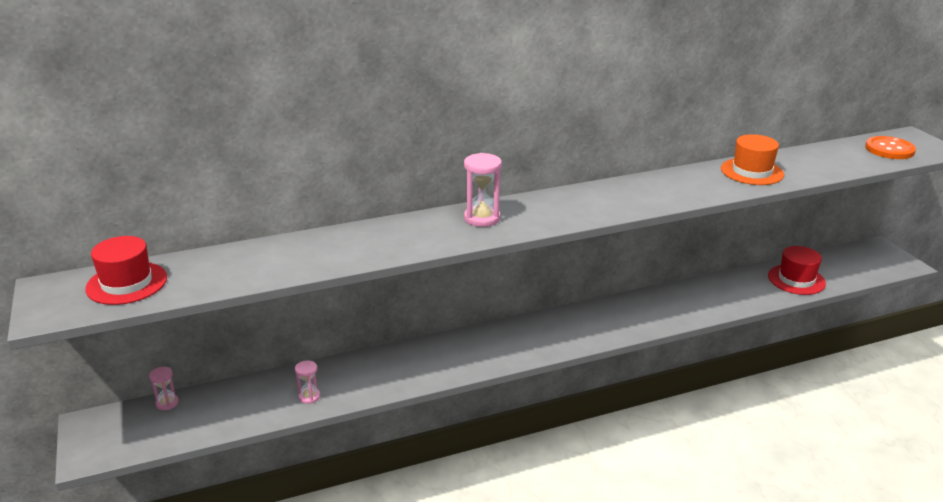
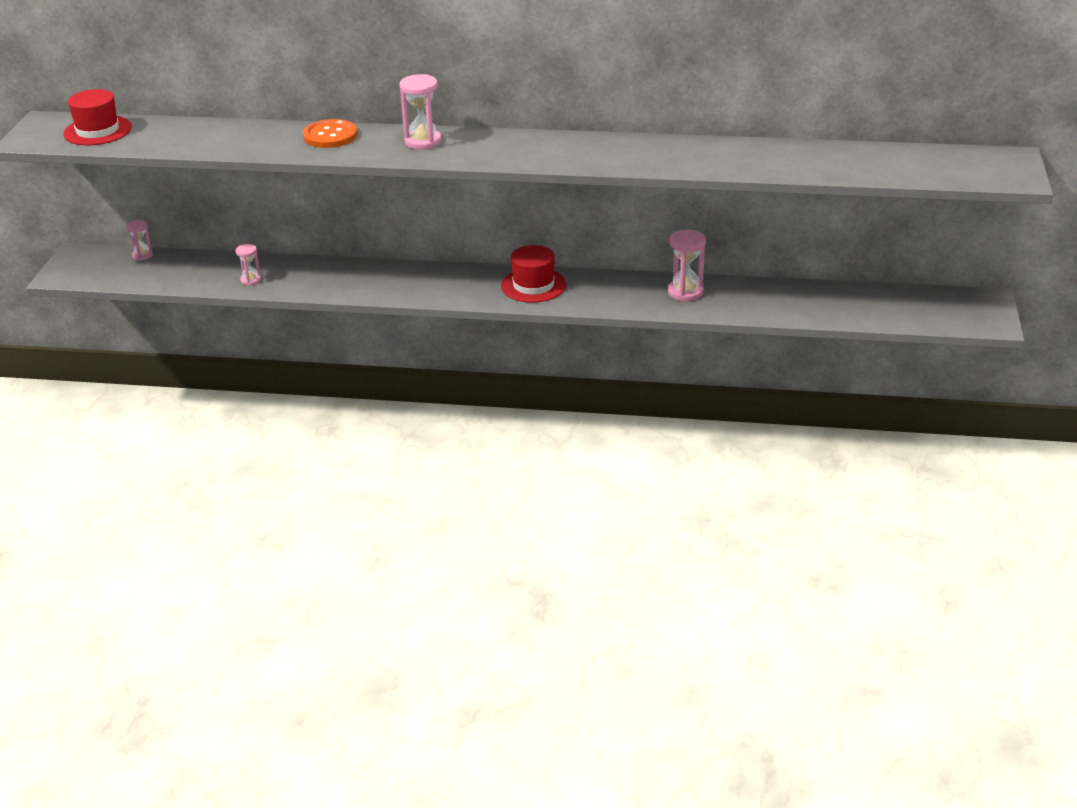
camera: 30 degrees right, 5 degrees up
(687, 298) = (685, 292): none -> pink hourglass
(752, 172) = (751, 155): orange hat -> none
(796, 279) = (833, 305): red hat -> red hat (533, 285)
(889, 149) = (955, 166): orange button -> orange button (330, 136)

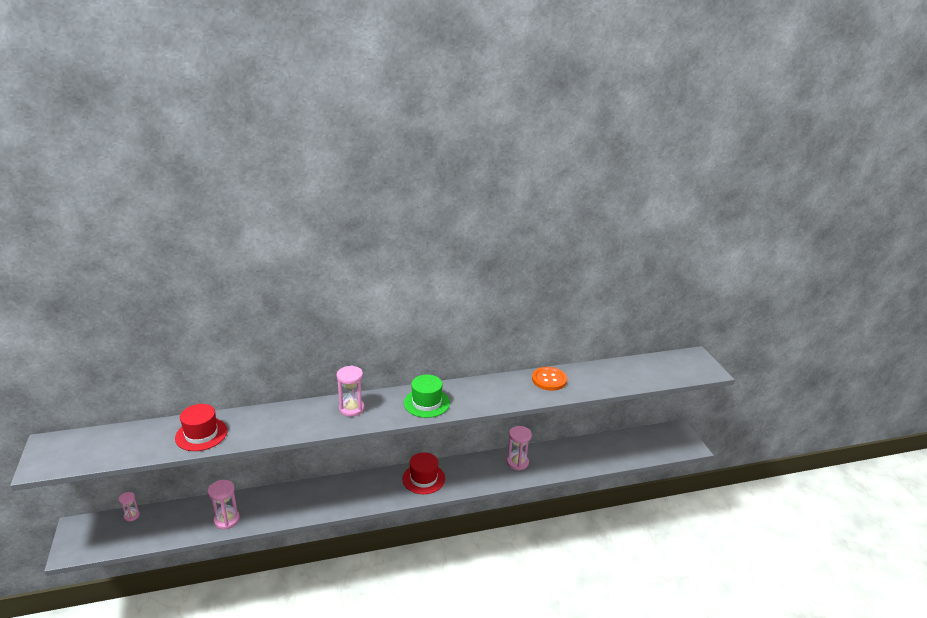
camera: 25 degrees left, 5 degrees down
(97, 131) = (98, 445): red hat -> red hat (201, 434)
(251, 280) = (227, 520): pink hourglass -> pink hourglass, size x1.67
(330, 136) = (283, 415): orange button -> orange button (549, 380)
(530, 150) = (426, 403): none -> green hat

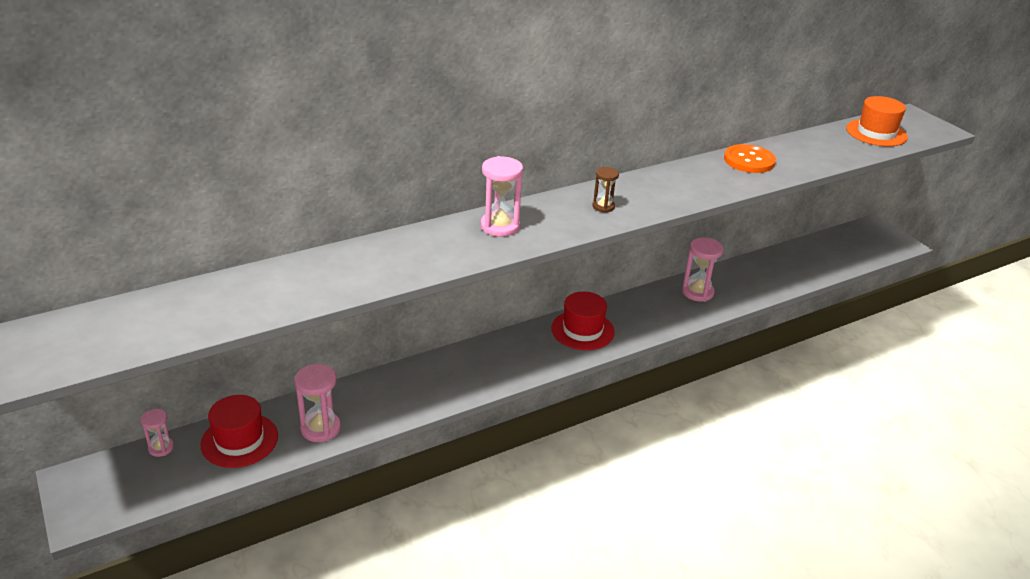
camera: 15 degrees left, 5 degrees up
(201, 434) = (287, 288): red hat -> red hat (239, 440)
(426, 403) = (603, 206): green hat -> brown hourglass
(658, 368) = (876, 133): none -> orange hat

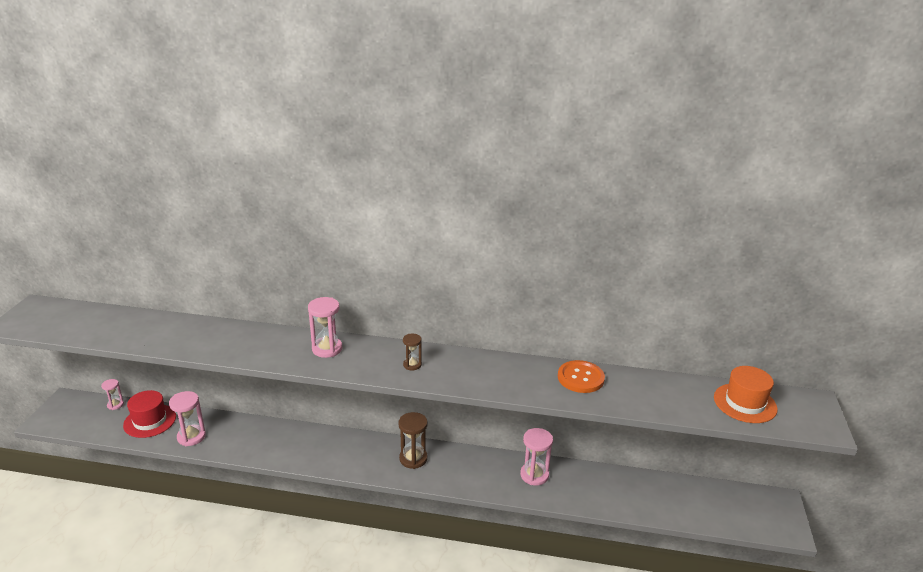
camera: 40 degrees right, 5 degrees down
(582, 330) = (413, 458): red hat -> brown hourglass

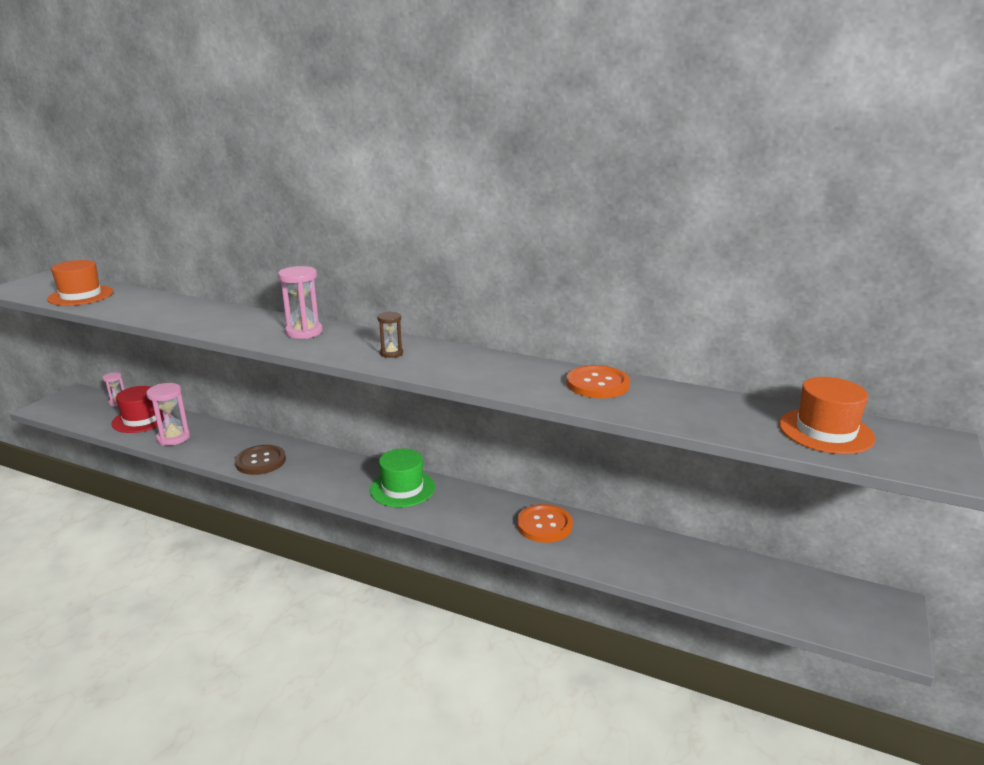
camera: 15 degrees right, 5 degrees down
(92, 326) = (81, 295): none -> orange hat
(283, 450) = (260, 461): none -> brown button
(413, 458) = (402, 488): brown hourglass -> green hat
(534, 475) = (544, 525): pink hourglass -> orange button

